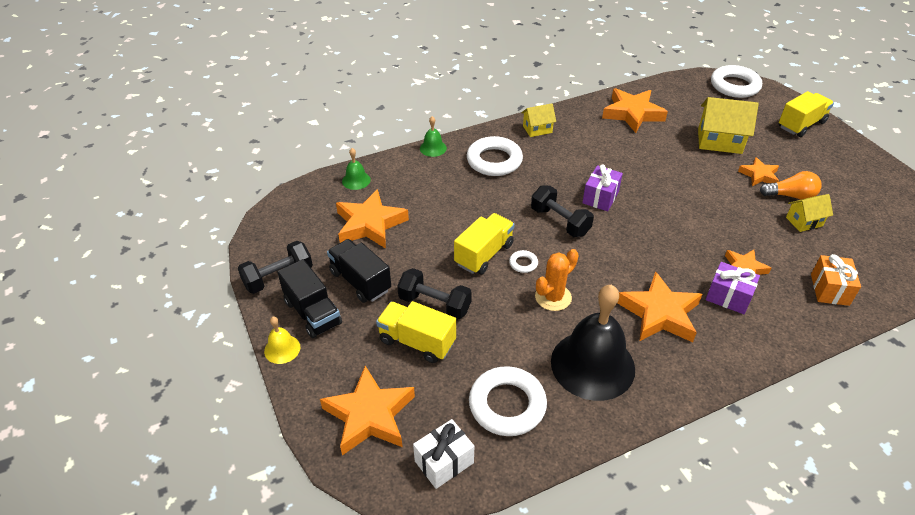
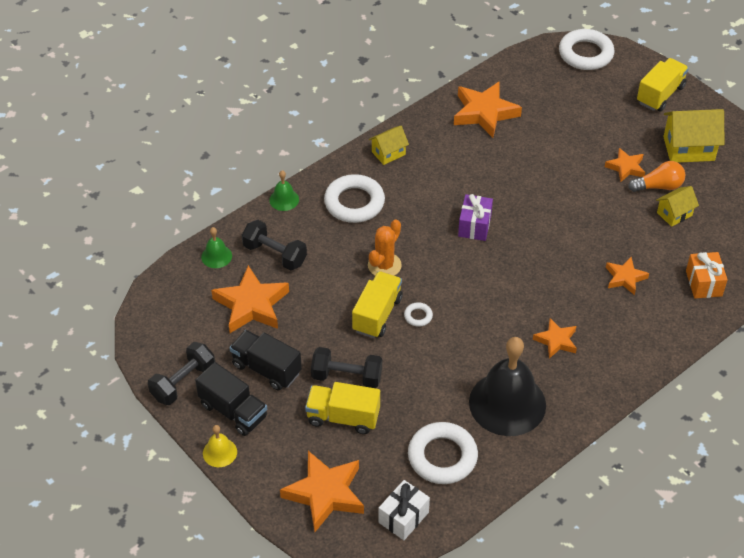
camera: 15 degrees left, 5 degrees up
(553, 297) = (455, 345): orange cactus -> orange cactus (384, 265)
(560, 222) = (441, 262): black dumbbell -> black dumbbell (275, 254)
(659, 313) = (556, 341): orange star -> orange star, size x0.57
(719, 141) = (581, 132): yellow house -> yellow house (688, 148)
(728, 297) = (615, 310): purple gift -> none

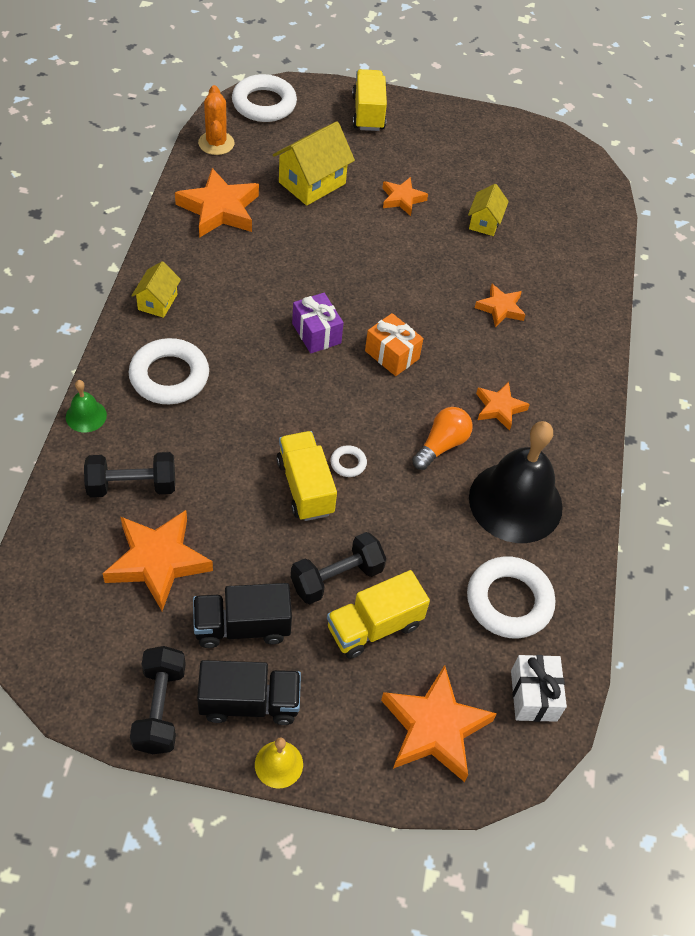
camera: 45 degrees left, 5 degrees up
(216, 256) = (64, 528): green bell -> none
(384, 265) = (264, 428): orange cactus -> orange cactus (216, 143)
(658, 186) = (447, 203): orange light bulb -> orange light bulb (441, 445)
(688, 148) = (439, 153): yellow house -> yellow house (312, 183)
(703, 283) = (569, 276): orange gift -> orange gift (392, 355)

